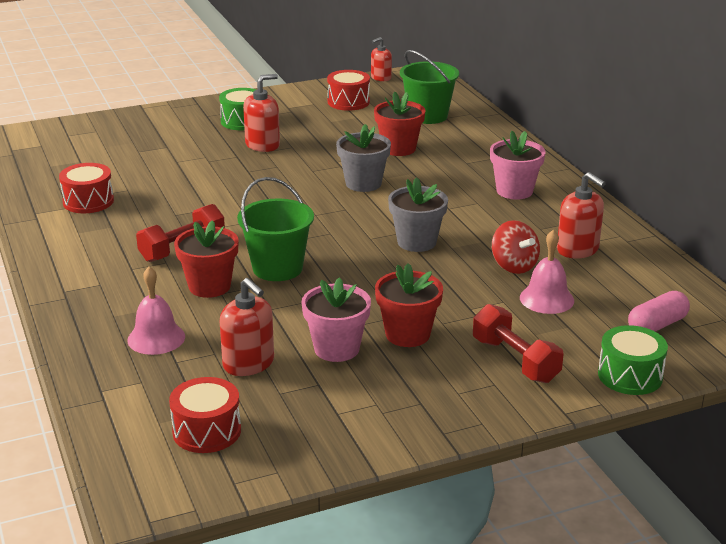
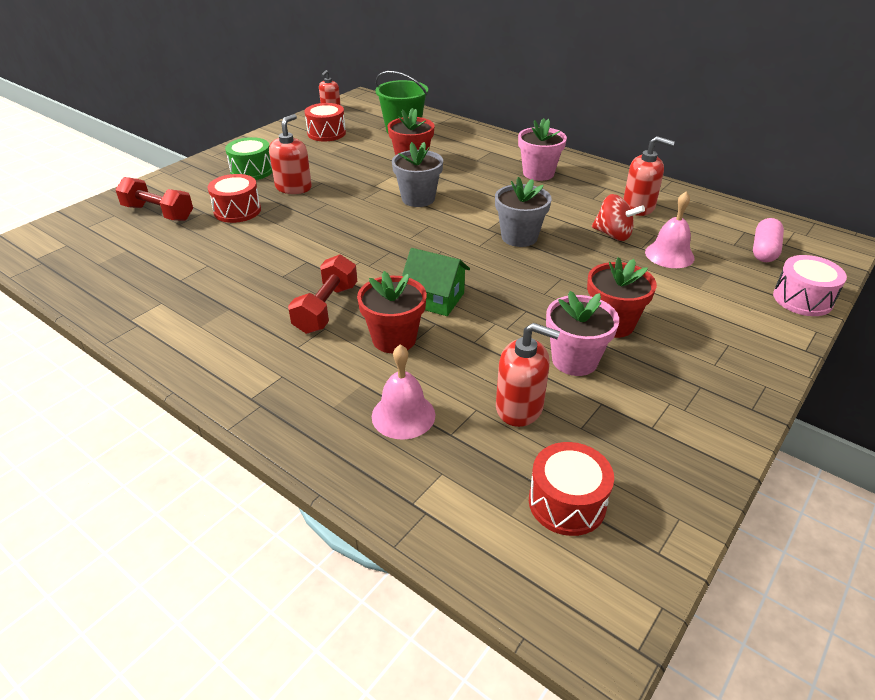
camera: 30 degrees left, 10 degrees up
(88, 201) = (178, 289): red drum -> red drum (237, 211)
(277, 268) = (435, 299): green bucket -> green house
(515, 360) = (715, 317): red dumbbell -> red dumbbell (158, 213)
(630, 376) = (802, 299): green drum -> pink drum

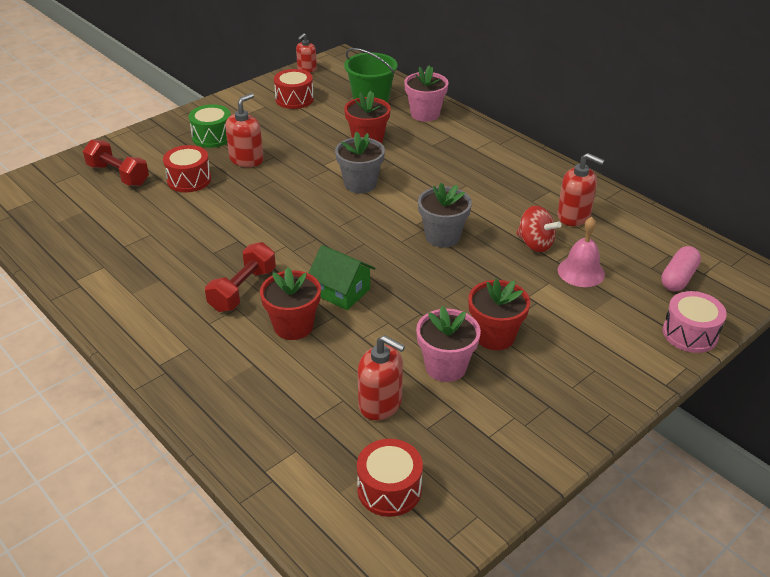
camera: 10 degrees right, 0 degrees up
(403, 415) = (280, 397): pink bell -> none
(538, 173) = (488, 167): pink flower pot -> pink flower pot (425, 114)

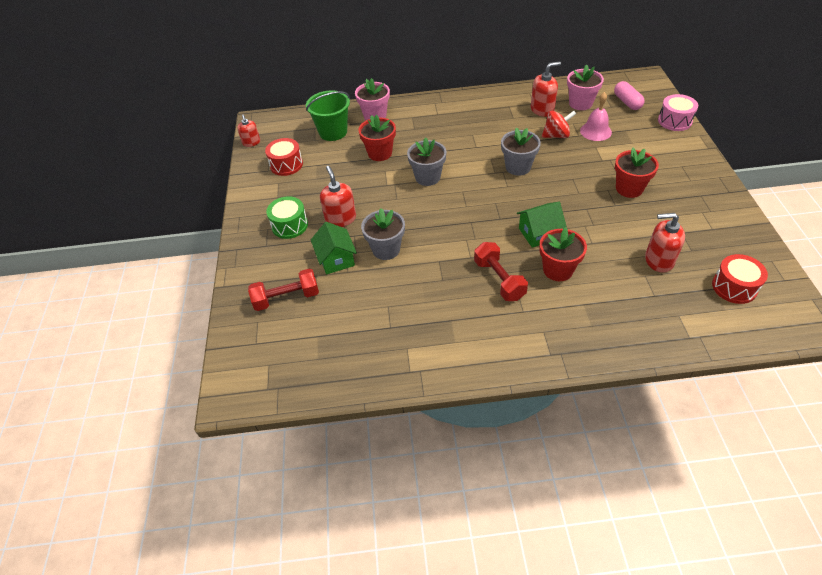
camera: 50 degrees left, 10 degrees up
(189, 180) = (336, 259): red drum -> green house
(227, 202) = (386, 249): none -> grey flower pot
(380, 403) = (658, 260): red soap dispenser -> red soap dispenser turned 150 degrees counterclockwise
(445, 367) = (643, 219): pink flower pot -> pink flower pot (580, 103)

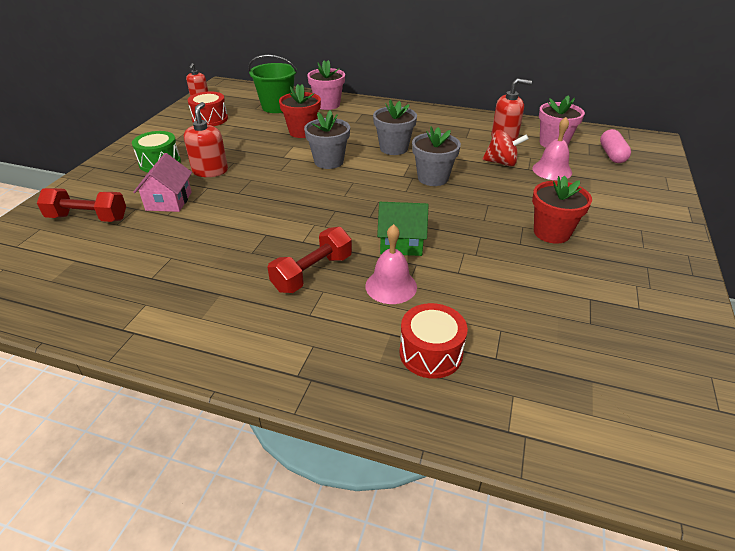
camera: 20 degrees right, 10 degrees down
(336, 259) = (169, 201): green house -> pink house
(386, 249) = (224, 208): grey flower pot -> grey flower pot (393, 148)
(499, 280) = (312, 273): red dumbbell -> red dumbbell turned 45 degrees clockwise
(558, 270) = (391, 286): red flower pot -> pink bell
(658, 260) = (533, 319): red soap dispenser -> none
(674, 121) = (662, 185): pink drum -> none
(734, 287) = (626, 390): red drum -> red drum (430, 353)

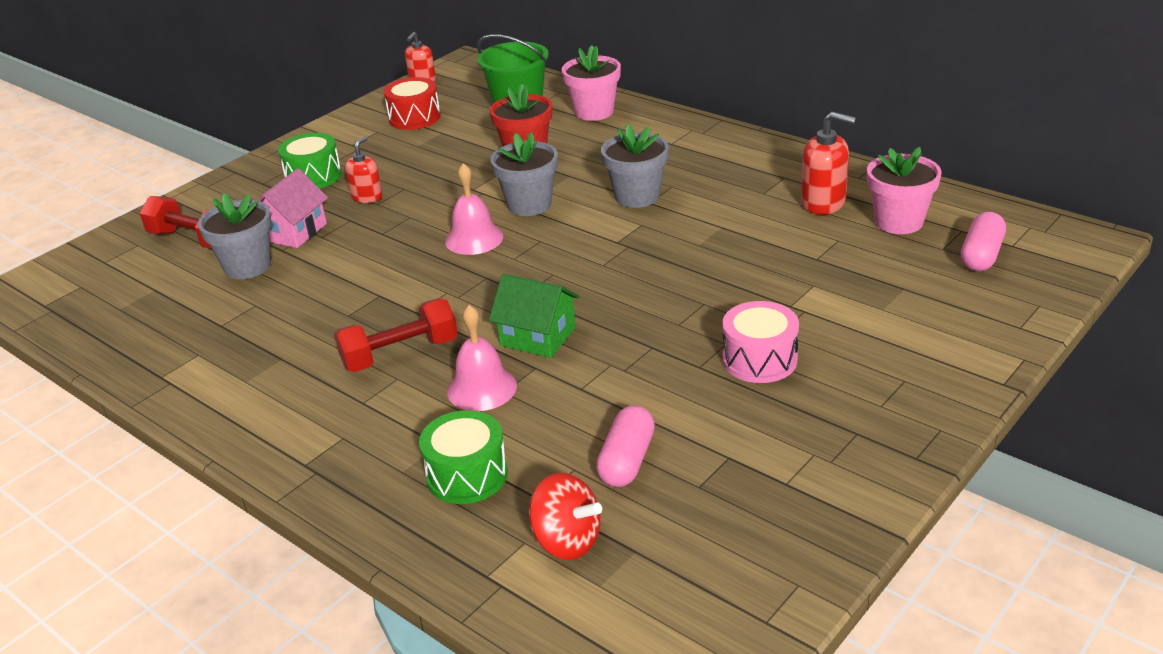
camera: 25 degrees right, 5 degrees down
(210, 171) = (367, 197): red soap dispenser -> red soap dispenser, size x0.66
(430, 353) = (467, 475): red drum -> green drum
(433, 178) = (656, 251): grey flower pot -> grey flower pot (247, 266)
(501, 163) = (782, 242): red spinning top -> red spinning top (567, 541)
(530, 316) = (627, 461): none -> pink capsule
(551, 232) = (759, 360): red flower pot -> pink drum
(552, 170) = (852, 266): pink bell -> pink bell (474, 239)

